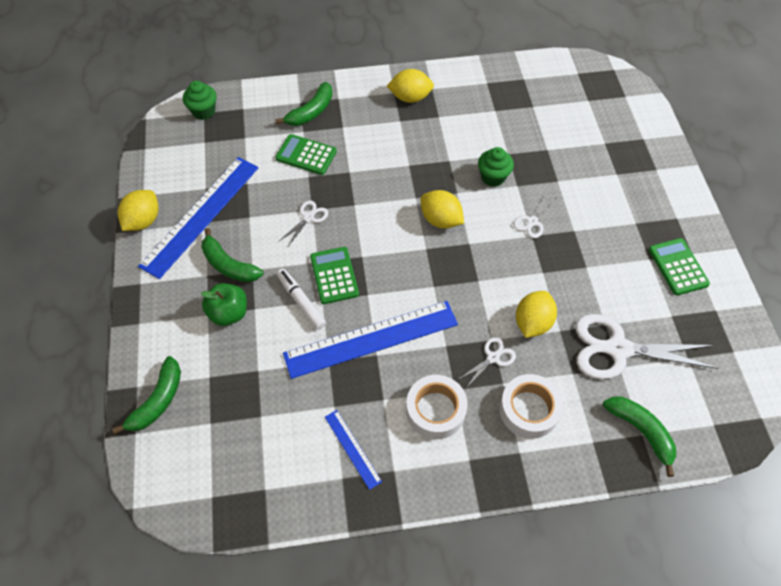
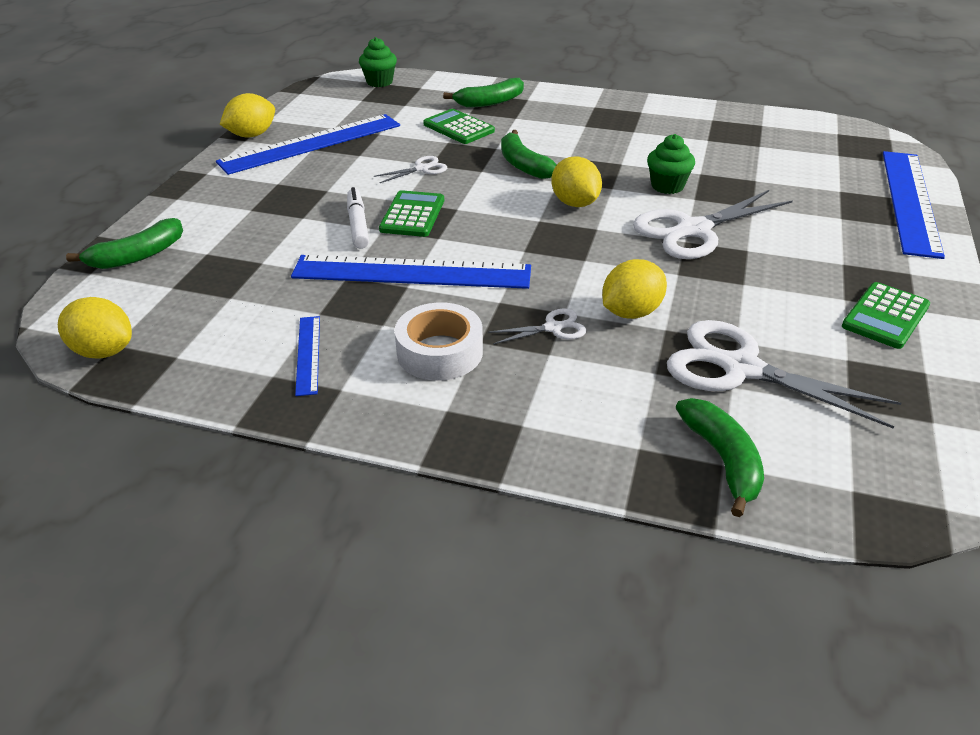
camera: 25 degrees right, 20 degrees down
(229, 265) = (306, 181): green banana -> green banana (523, 165)
(229, 313) = (273, 214): green apple -> none
(410, 97) = (610, 113): yellow lemon -> yellow lemon (103, 351)
(529, 410) = (566, 388): white tape -> none
(532, 221) = (694, 230): white scissors -> white scissors, size x2.13
(651, 140) = (910, 201): none -> blue ruler
(678, 267) = (885, 316): green calculator -> green calculator turned 150 degrees counterclockwise

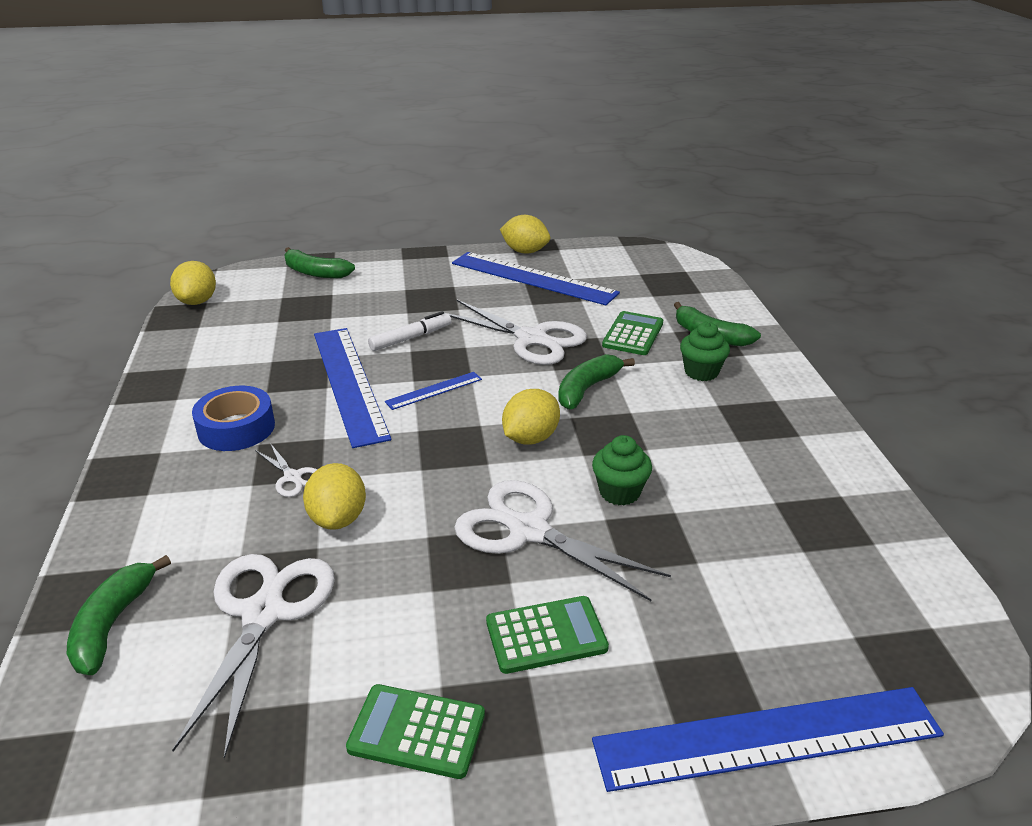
camera: 65 degrees right, 5 degrees down
(308, 354) = (216, 373): blue ruler -> blue ruler (434, 390)
(379, 82) = (687, 270): green cupcake -> green cupcake (701, 372)
(412, 215) = (444, 357): green calculator -> green calculator (546, 635)
(422, 169) = (531, 339): white scissors -> white scissors, size x2.13
(439, 352) = (236, 428): white tape -> blue tape
(631, 312) = (338, 518): yellow lemon -> yellow lemon turned 60 degrees clockwise
(723, 460) = (112, 624): green banana -> green banana turned 135 degrees clockwise

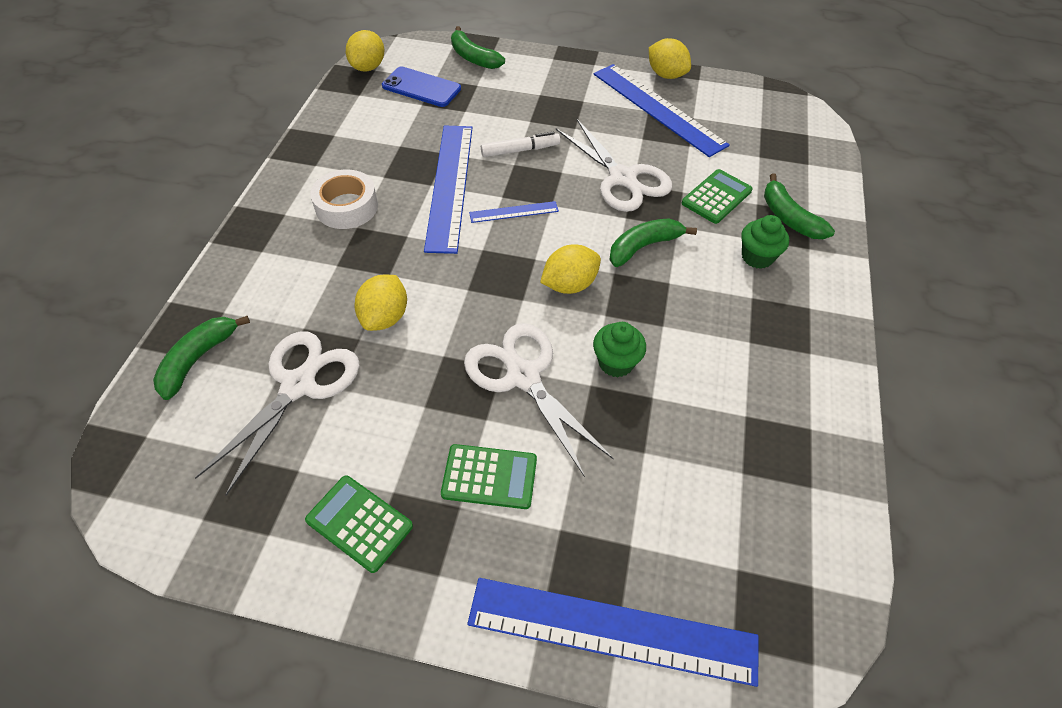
camera: 20 degrees right, 20 degrees up
(236, 428) = (347, 207): blue tape -> white tape
(270, 307) = (421, 87): none -> blue phone
(293, 477) = (368, 267): white scissors -> none

